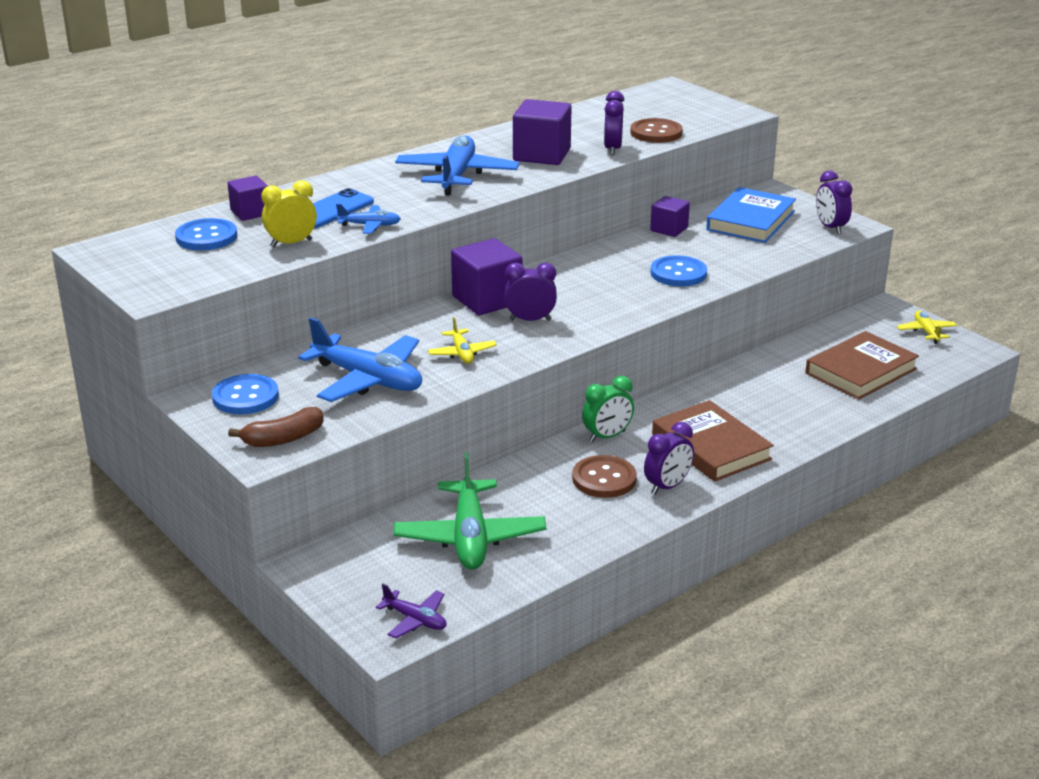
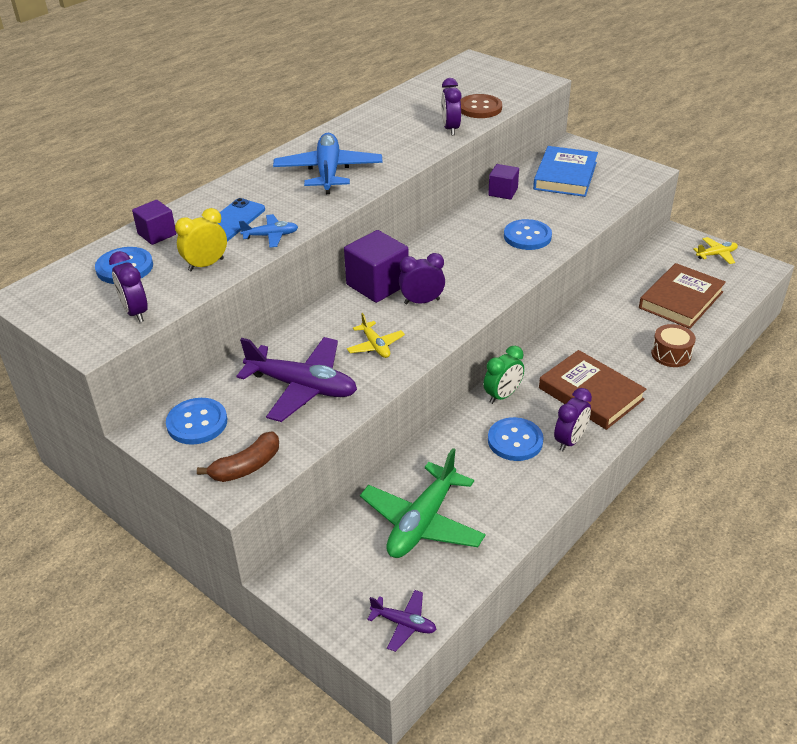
camera: 10 degrees left, 10 degrees up
(368, 379) = (302, 387): blue plane -> purple plane
(470, 537) = (422, 522): green plane -> green plane turned 45 degrees clockwise
(542, 155) = (393, 141): purple cube -> none
(604, 479) = (515, 441): brown button -> blue button
(824, 421) = (671, 354): none -> brown drum
(830, 228) = (631, 175): purple clock -> purple clock (135, 312)
(926, 332) = (716, 255): yellow plane -> yellow plane turned 90 degrees clockwise

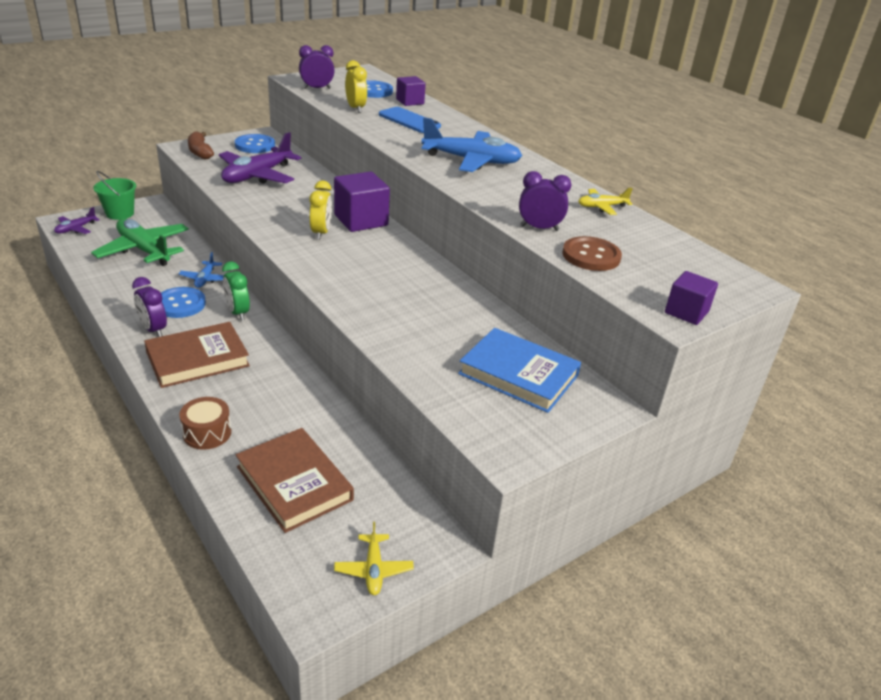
camera: 100 degrees right, 5 degrees down
(271, 236) = (378, 129): blue plane -> blue plane (205, 279)
(334, 599) = (120, 213): none -> green bucket
(375, 346) = (279, 205): yellow plane -> yellow plane (602, 207)
(422, 301) = (321, 233): purple clock -> yellow clock
(503, 192) = (495, 319): purple cube -> purple cube (686, 312)
(527, 236) = (391, 309): blue button -> none

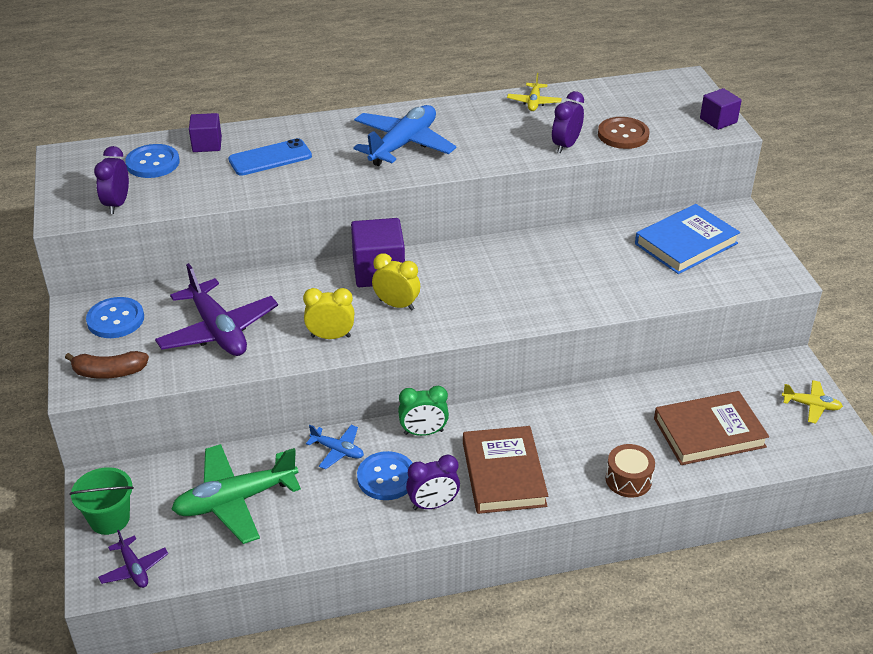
camera: 65 degrees left, 5 degrees up
(355, 108) = (209, 187): yellow clock -> yellow clock (330, 336)

